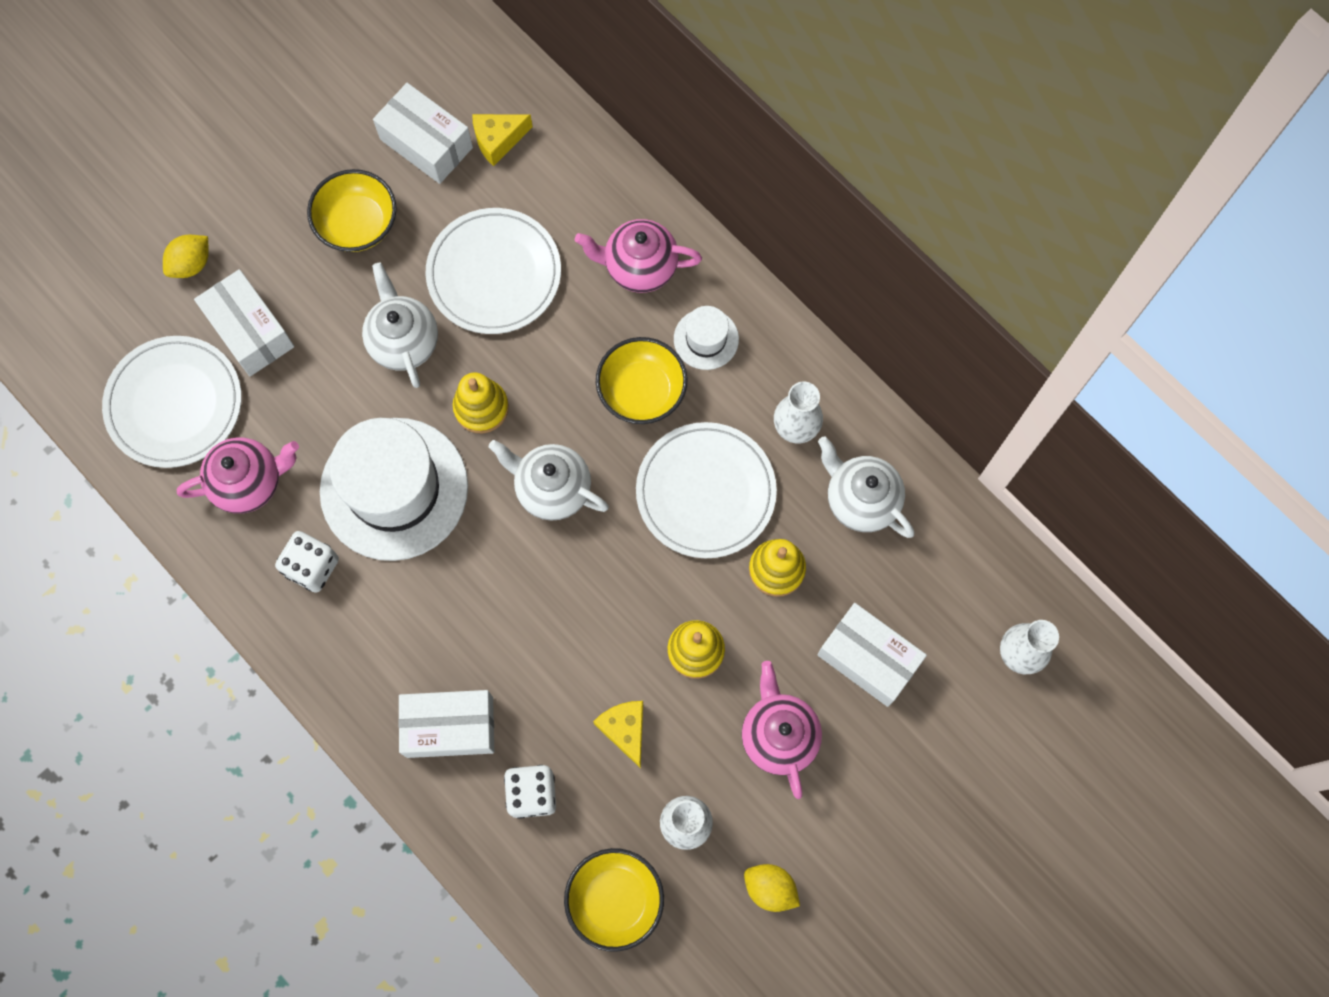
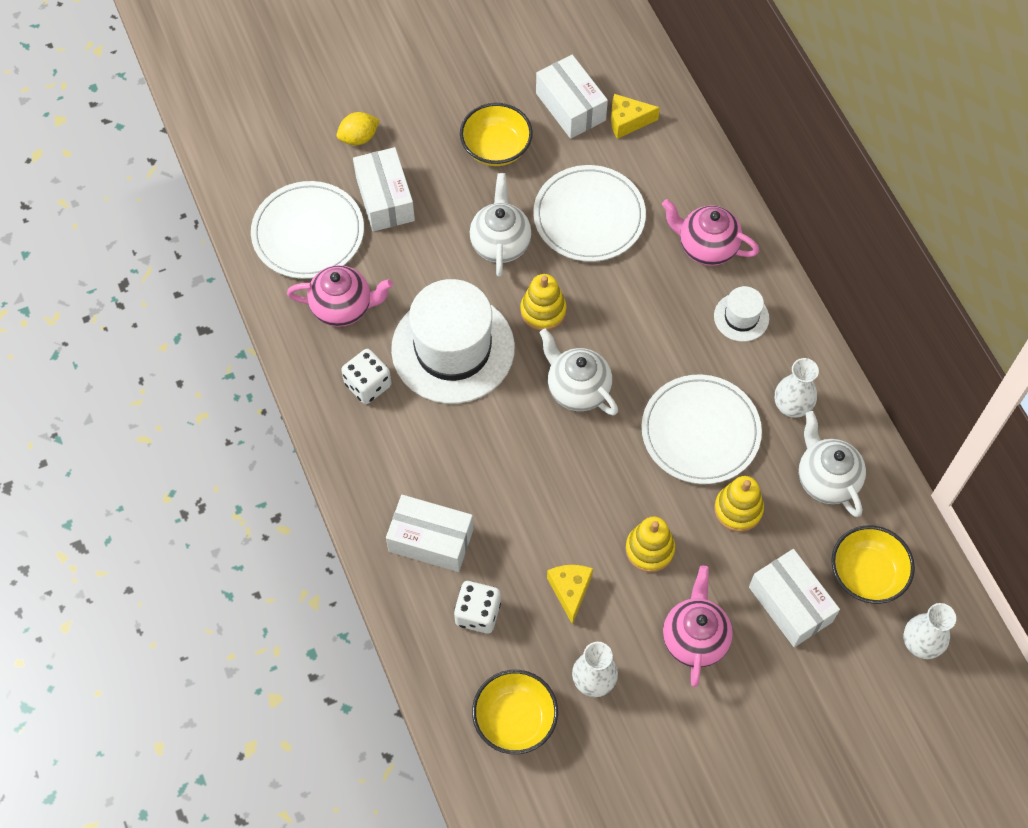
camera: 20 degrees right, 10 degrees down
(642, 391) = (675, 339): yellow bowl -> yellow bowl (866, 574)
(770, 888) = (645, 756): yellow lemon -> none

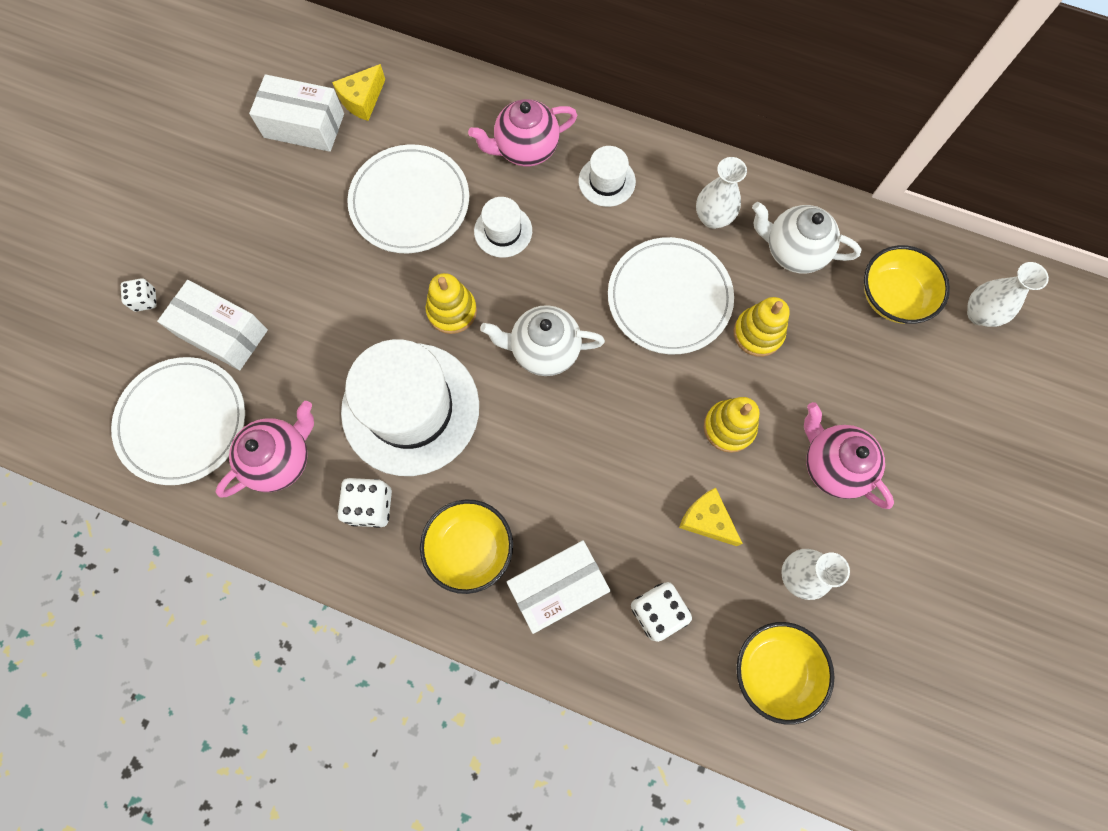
camera: 45 degrees left, 10 degrees up
(359, 138) = (145, 300): yellow lemon -> white dice
(496, 148) = (276, 210): yellow bowl -> yellow bowl (470, 548)
(500, 244) = (360, 286): white teapot -> none
(632, 289) = (503, 231): none -> white hat
(790, 604) = (868, 371): white box -> none

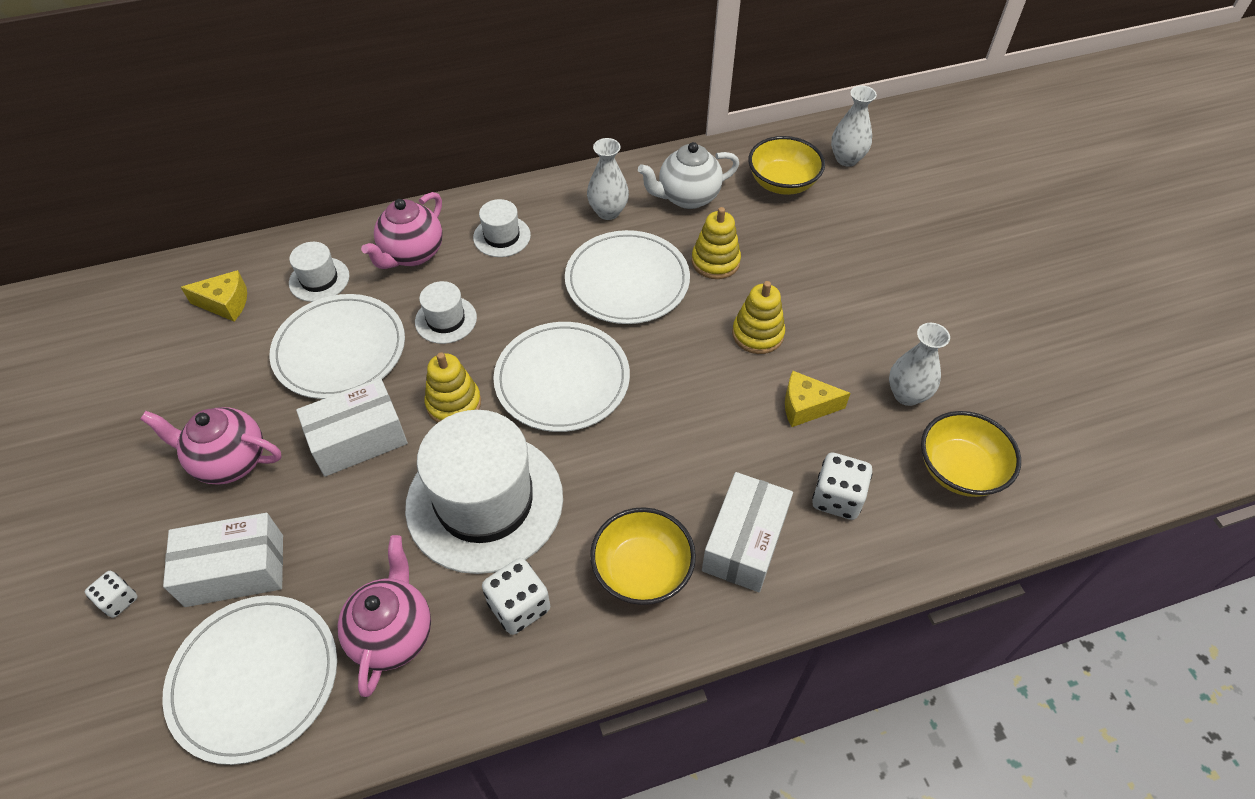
camera: 40 degrees left, 20 degrees down
(304, 125) = (181, 354): white box -> white box (358, 439)
(362, 100) = (225, 303): yellow cheese -> yellow cheese turned 90 degrees counterclockwise
(441, 125) = (319, 279): none -> white hat
(544, 350) = (562, 379): white teapot -> white plate
(832, 465) = (853, 308): pink teapot -> pink teapot (230, 461)

